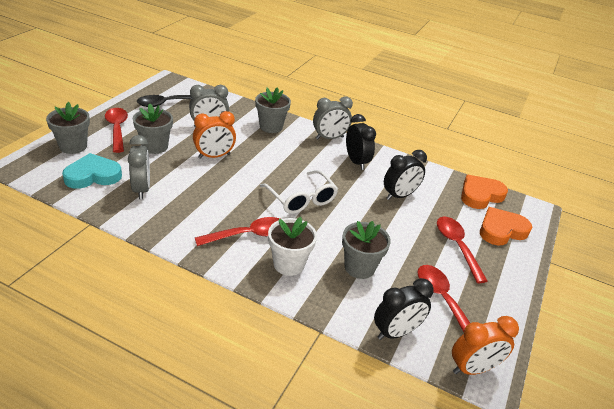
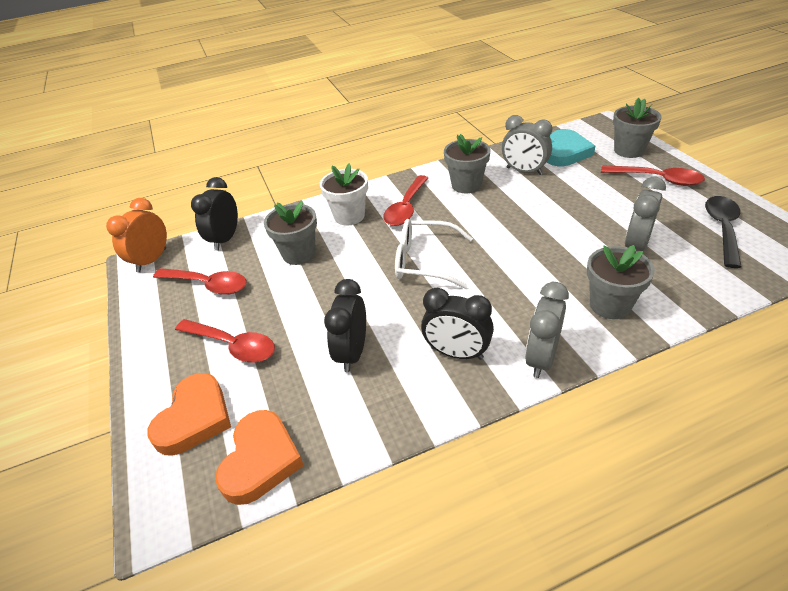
camera: 140 degrees right, 5 degrees up
(155, 146) = (603, 194): grey flower pot -> grey flower pot (466, 185)
(214, 156) = (557, 228): orange clock -> none

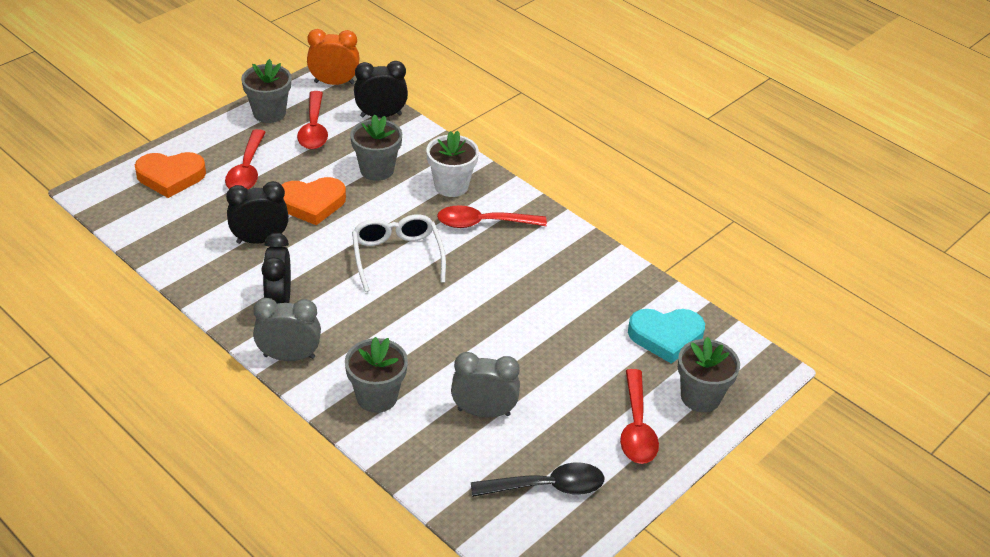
camera: 60 degrees right, 0 degrees up
(261, 460) = (144, 222): orange heart -> orange heart (312, 203)
(466, 185) = (549, 261): grey flower pot -> grey flower pot (269, 113)
(524, 171) = (601, 304): grey clock -> none

